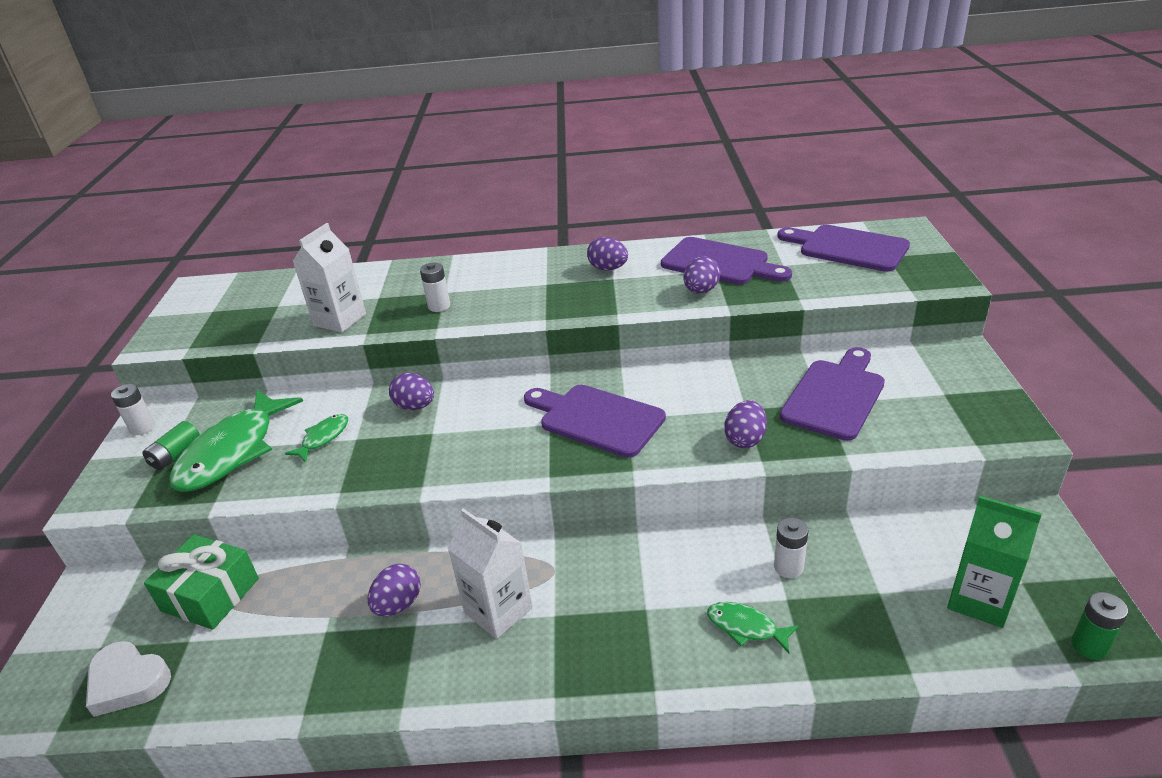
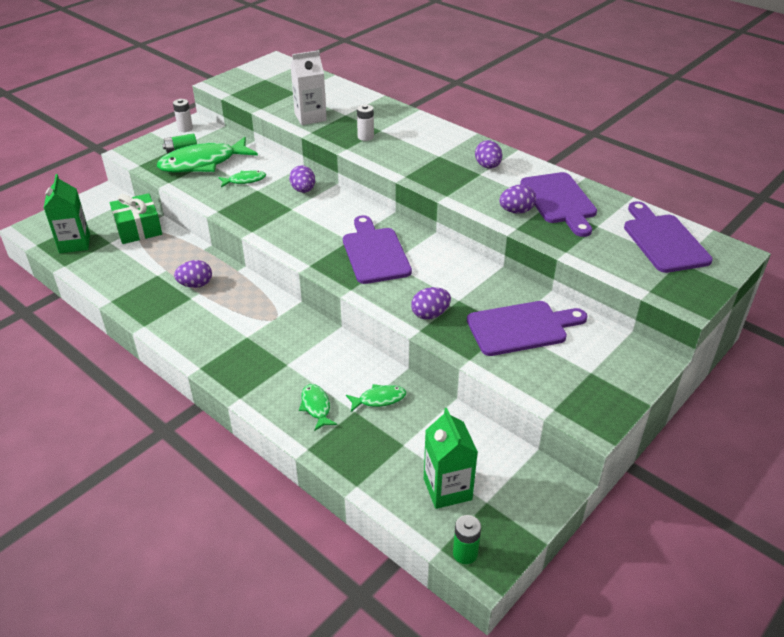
camera: 40 degrees right, 5 degrees up
(128, 682) = (74, 243): white heart -> green carton
(498, 610) = (228, 317): white carton -> none
(788, 567) = (379, 399): white battery -> green fish

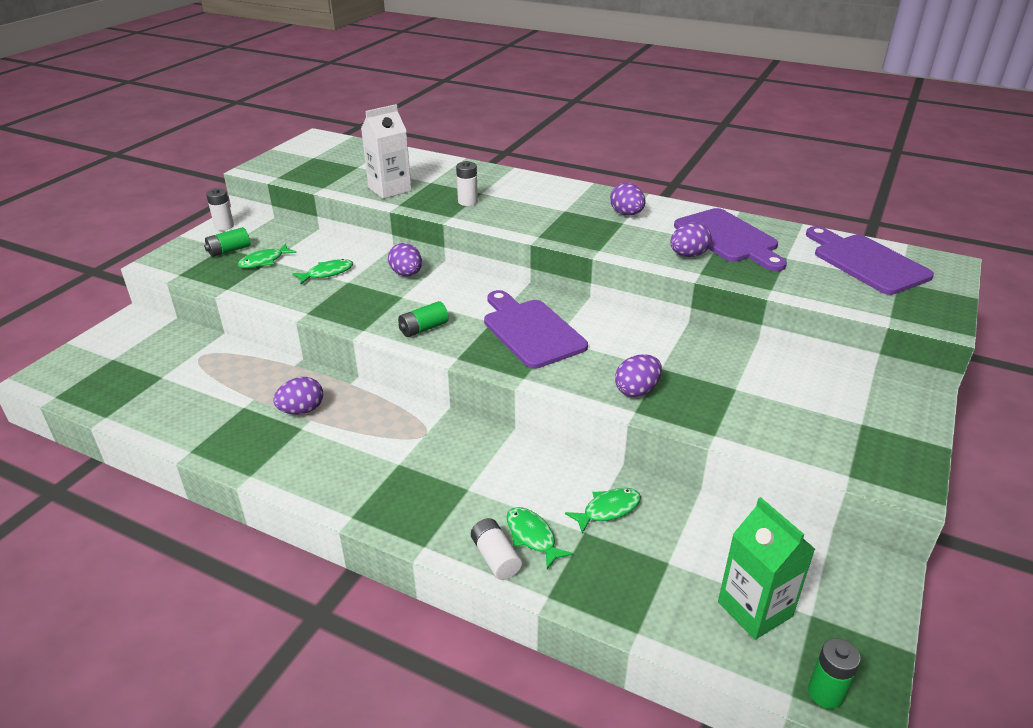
camera: 15 degrees left, 5 degrees down
(74, 243) = (111, 386): green carton -> none
(138, 228) = (196, 354): green gift -> none
(203, 163) = (264, 261): green fish -> green fish, size x0.47
(284, 415) = (495, 557): none -> white battery
(296, 238) = (423, 328): none -> green battery
(521, 328) = (752, 387): purple cutting board -> none

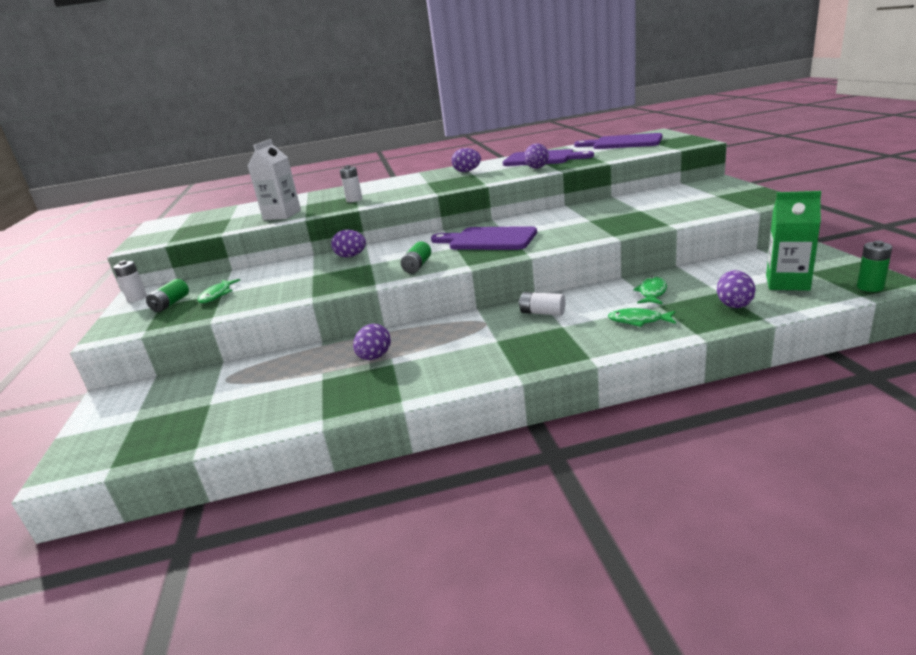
camera: 35 degrees left, 10 degrees down
(327, 273) = (287, 278): green fish -> none
(495, 557) = (638, 338): white battery -> white battery (542, 313)
(637, 390) = (597, 230): purple egg -> purple egg (734, 304)

